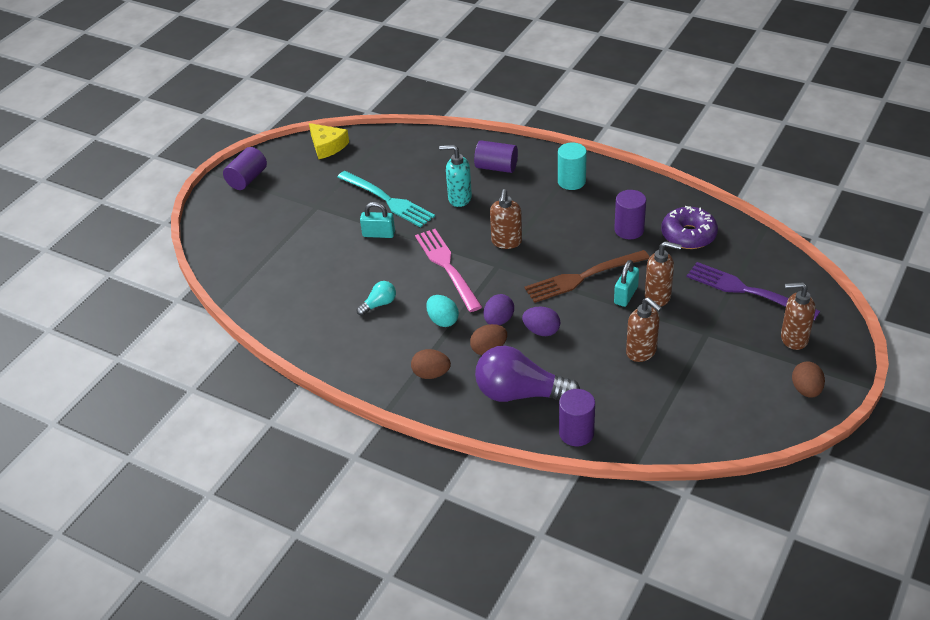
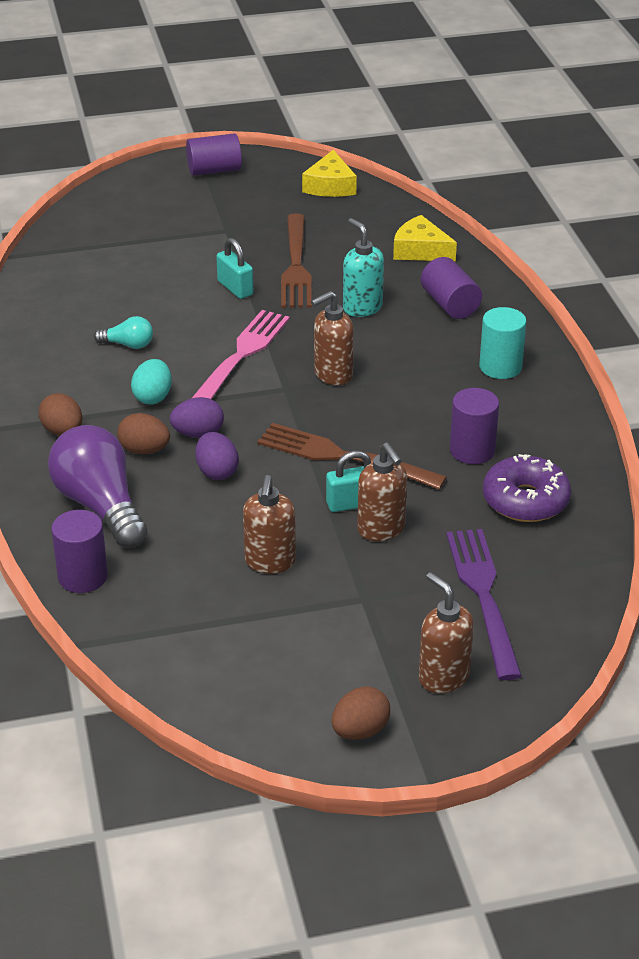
camera: 45 degrees right, 5 degrees down
(387, 200) = (296, 265): turquoise fork -> brown fork
(434, 150) = (420, 250): none -> yellow cheese

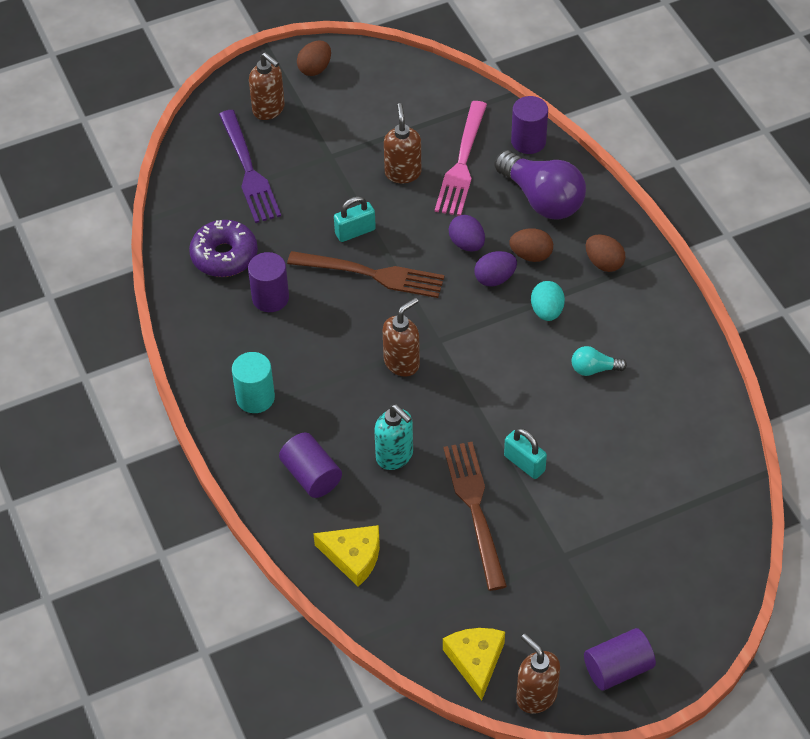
camera: 170 degrees right, 15 degrees up
(240, 357) = (489, 371): pink fork -> pink fork (462, 163)
(381, 529) = (329, 212): brown soap dispenser -> brown soap dispenser (536, 696)

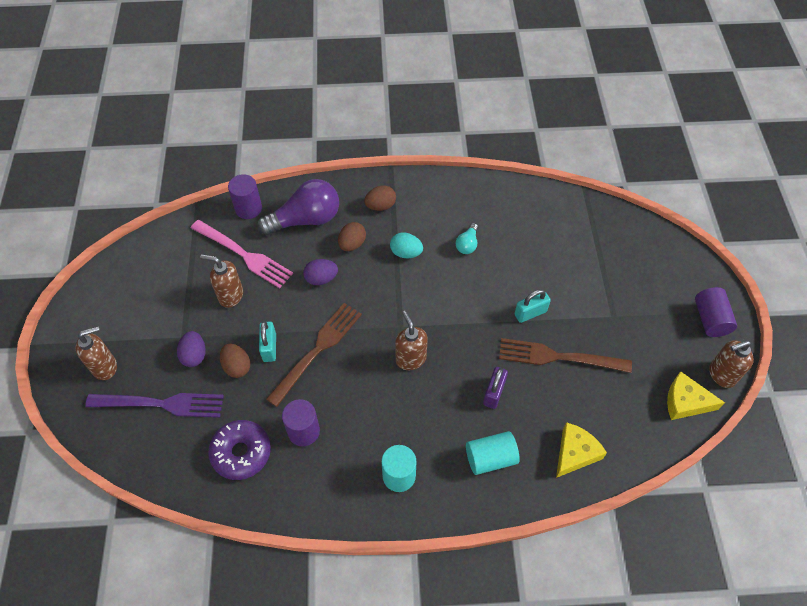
camera: 70 degrees left, 5 degrees up
(311, 475) = (490, 458): purple cylinder -> turquoise cylinder
(315, 69) = (84, 319): brown egg -> brown egg (237, 366)
(395, 456) = (494, 393): turquoise soap dispenser -> purple padlock
(495, 278) = (362, 273): purple egg -> purple egg (194, 355)

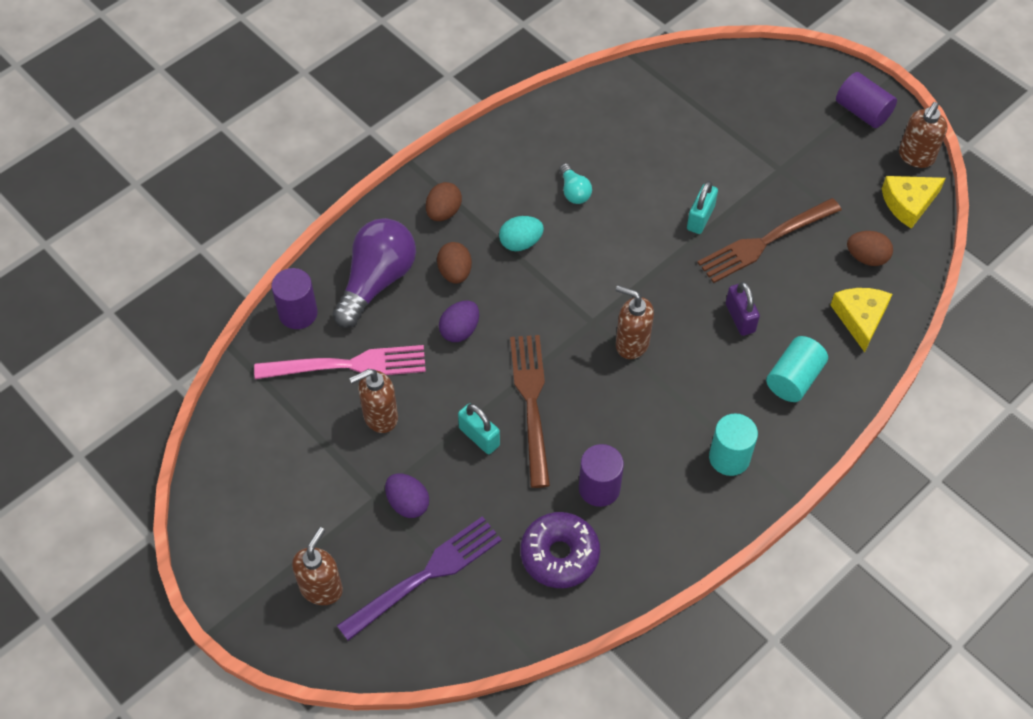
camera: 40 degrees left, 0 degrees up
(237, 366) = (465, 480): brown egg -> brown egg (866, 257)

